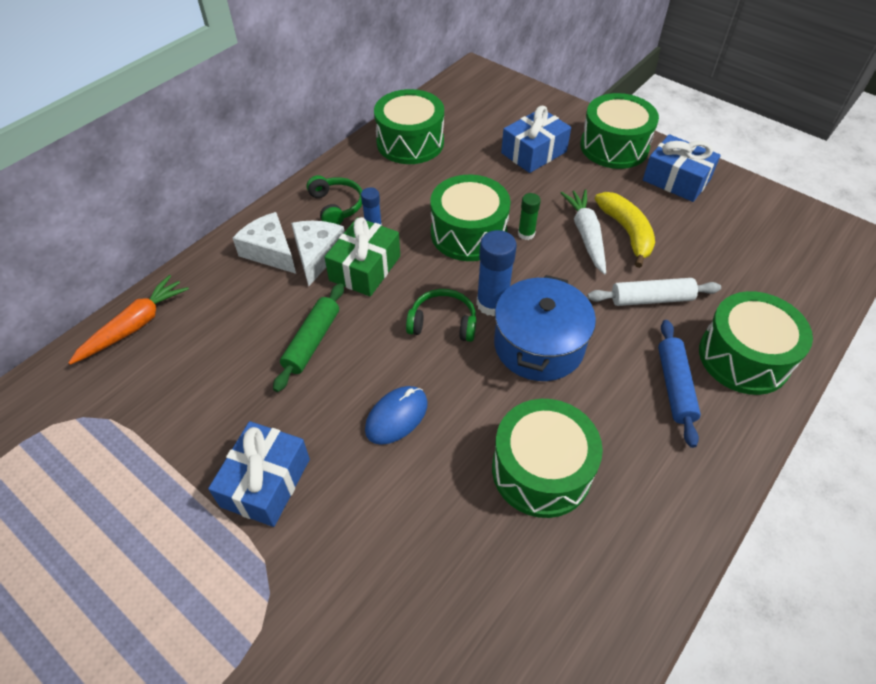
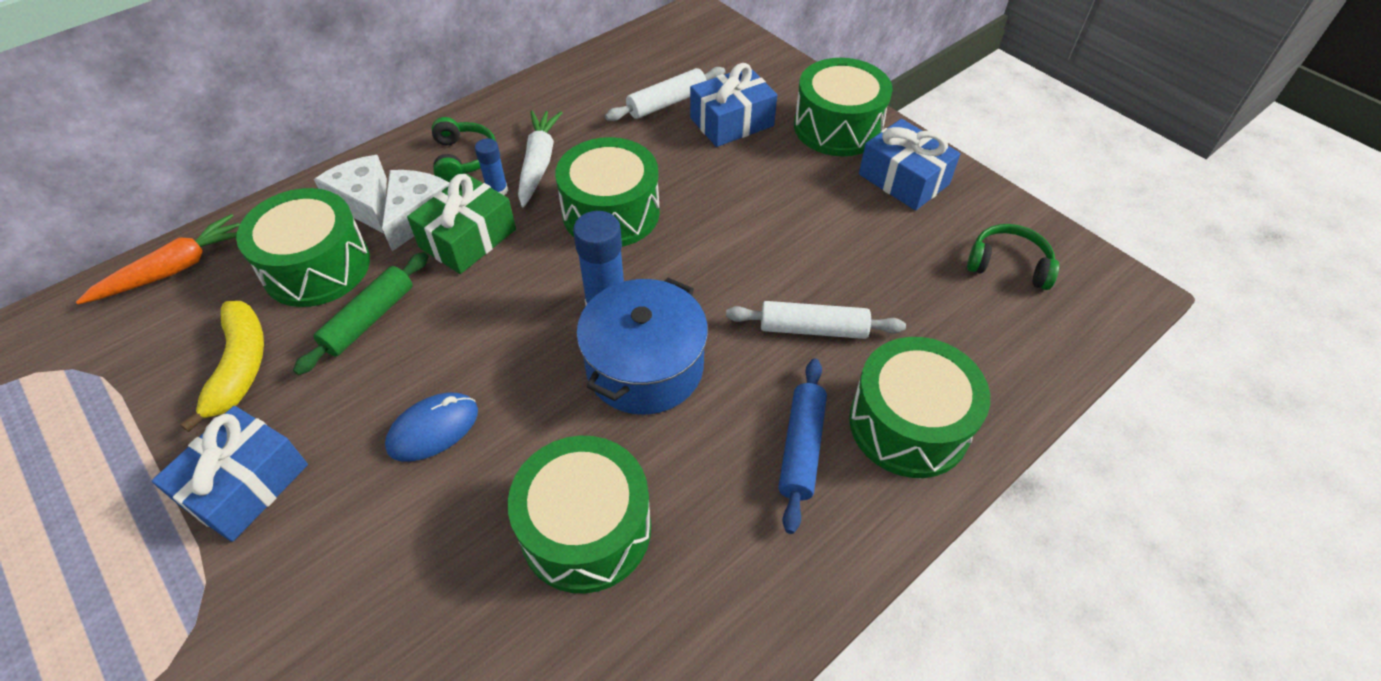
camera: 10 degrees right, 0 degrees up
(410, 142) = (583, 91): green drum -> green drum (317, 267)
(443, 323) = (536, 320): green headphones -> green headphones (1008, 265)
(479, 144) = (667, 103): none -> white rolling pin
(526, 234) = (683, 223): green glue stick -> none
(586, 235) = (758, 234): white carrot -> white carrot (538, 163)
(627, 232) = (813, 238): yellow banana -> yellow banana (240, 367)

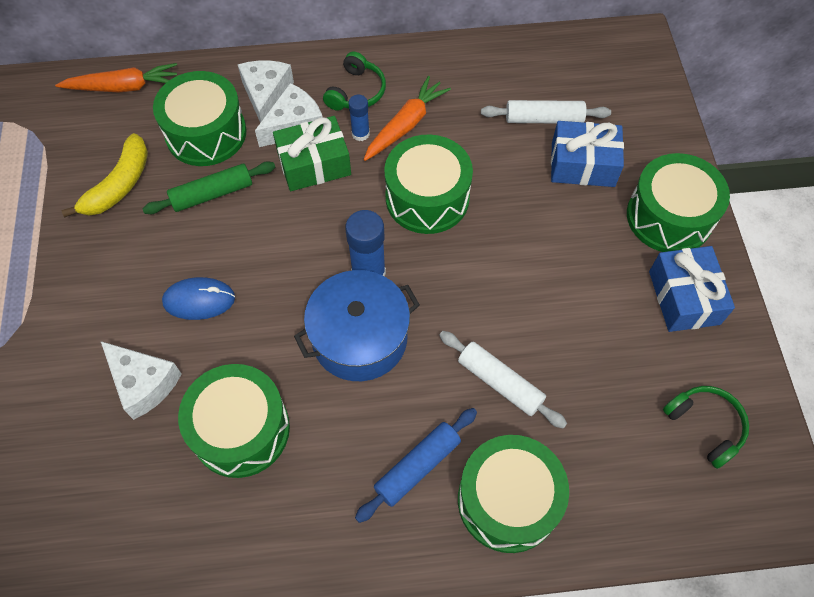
camera: 35 degrees right, 10 degrees up
(245, 485) = (76, 271): blue gift -> none
(428, 553) = (143, 383): none -> white cheese
(538, 163) = (406, 125): white carrot -> orange carrot

